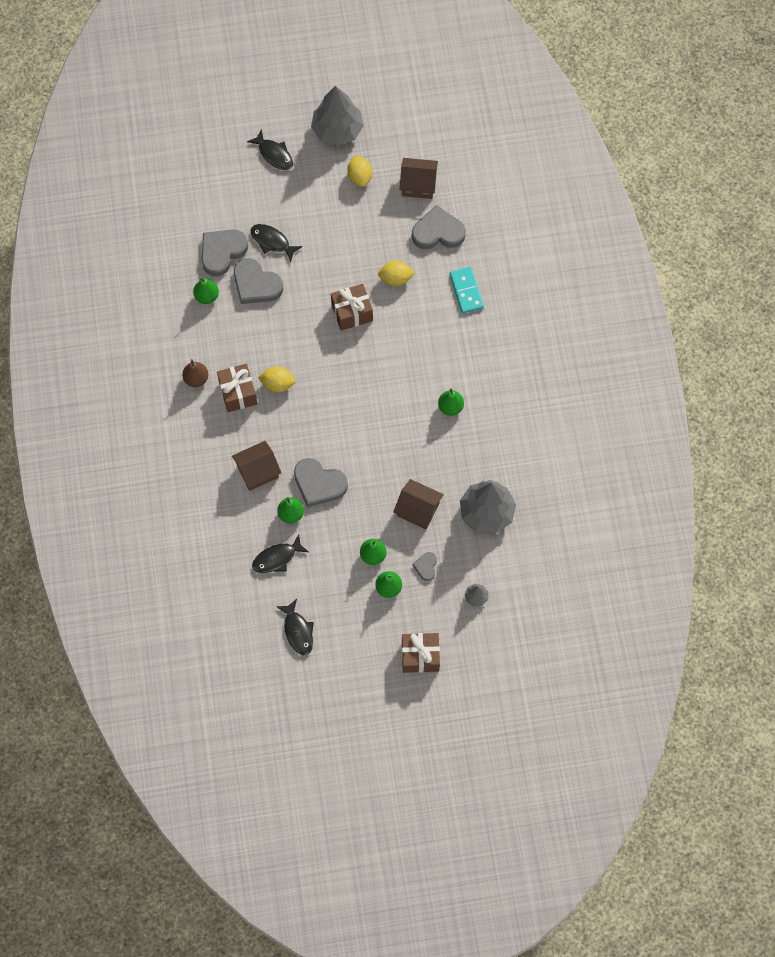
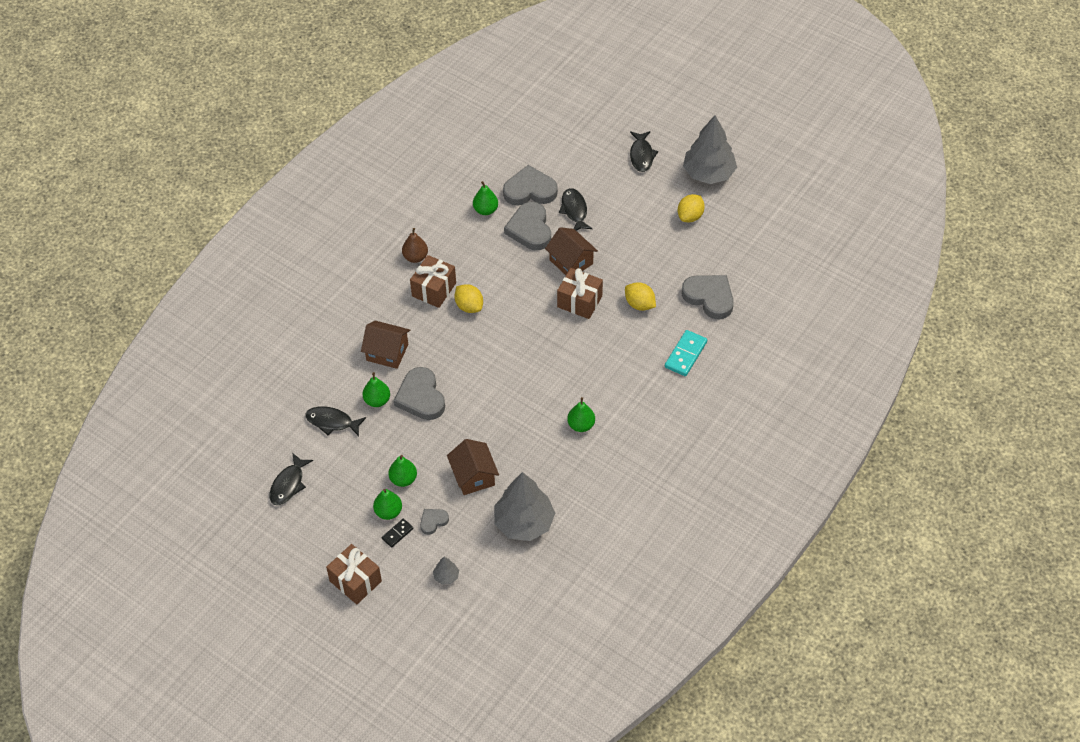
camera: 45 degrees right, 15 degrees down
(411, 597) = (397, 533): none -> black domino
(418, 184) = (730, 254): brown house -> brown house (571, 262)

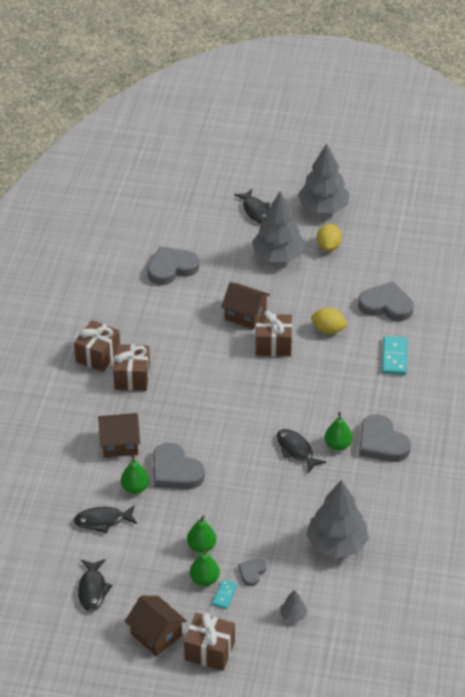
camera: 25 degrees left, 10 degrees down
(397, 533) = (224, 595): black domino -> turquoise domino
(415, 257) = (98, 355): brown pear -> brown gift
(469, 306) = (174, 380): yellow lemon -> none
(473, 476) = (266, 521): brown house -> brown house (156, 634)
(485, 210) = (140, 296): green pear -> none
(530, 229) = (191, 300): grey heart -> grey heart (381, 443)
(574, 210) = (222, 272): black fish -> black fish (296, 450)
(636, 210) = (278, 256): none -> grey tree

